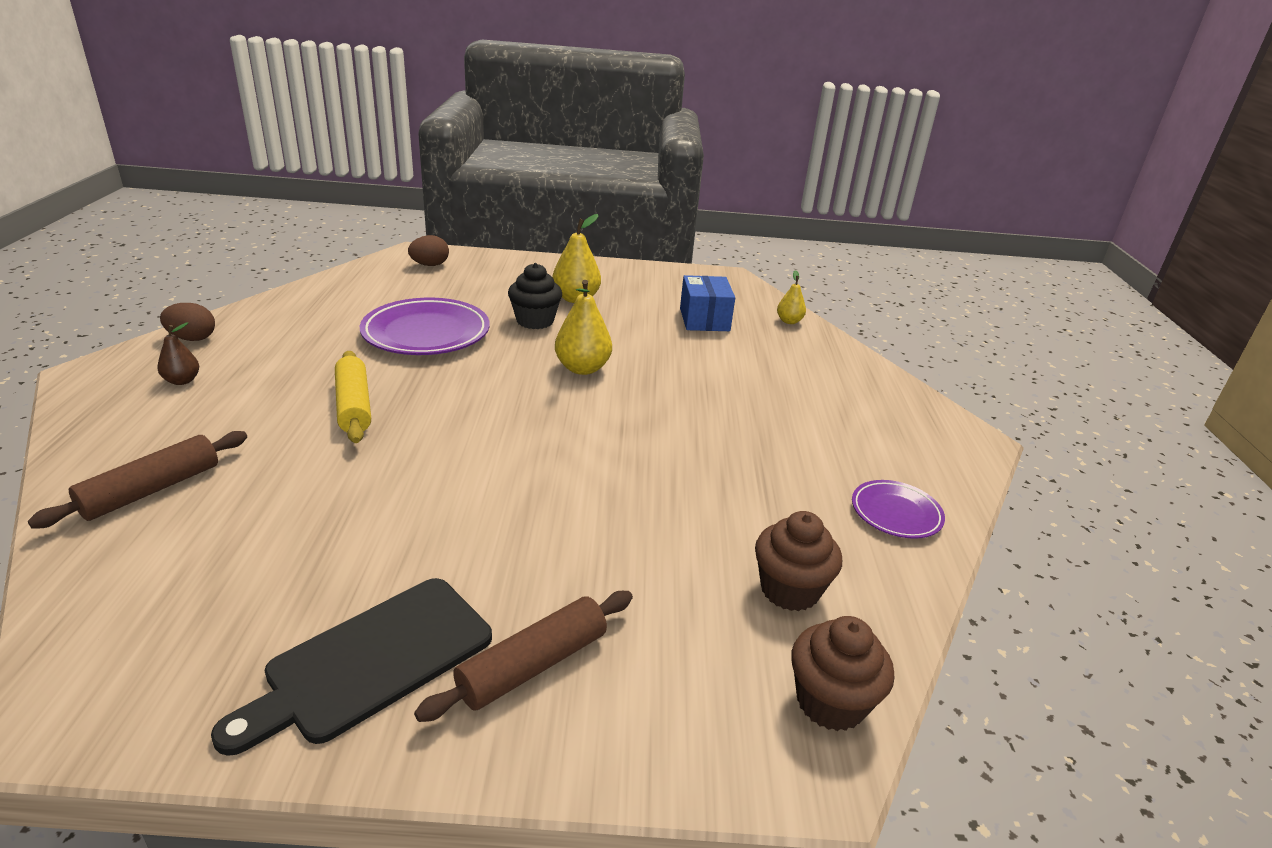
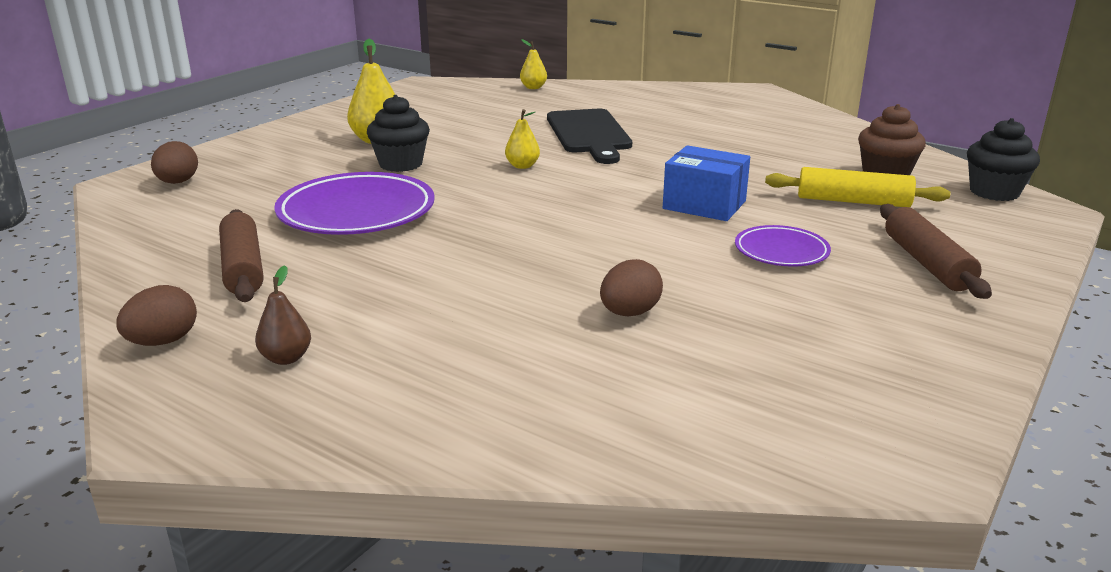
camera: 55 degrees left, 5 degrees down
(151, 490) = (545, 396): brown rolling pin -> brown rolling pin (243, 268)
(307, 494) = (629, 313): none -> brown egg
(354, 406) = (476, 269): yellow rolling pin -> yellow rolling pin (853, 201)
(372, 661) = (897, 317): black cutting board -> black cutting board (589, 134)
(582, 368) = (522, 166): yellow pear -> yellow pear, size x0.58
(704, 319) = (491, 109): blue box -> blue box (704, 205)
(830, 702) = (994, 192): brown cupcake -> black cupcake
(896, 513) = (822, 130): purple plate -> purple plate (781, 251)

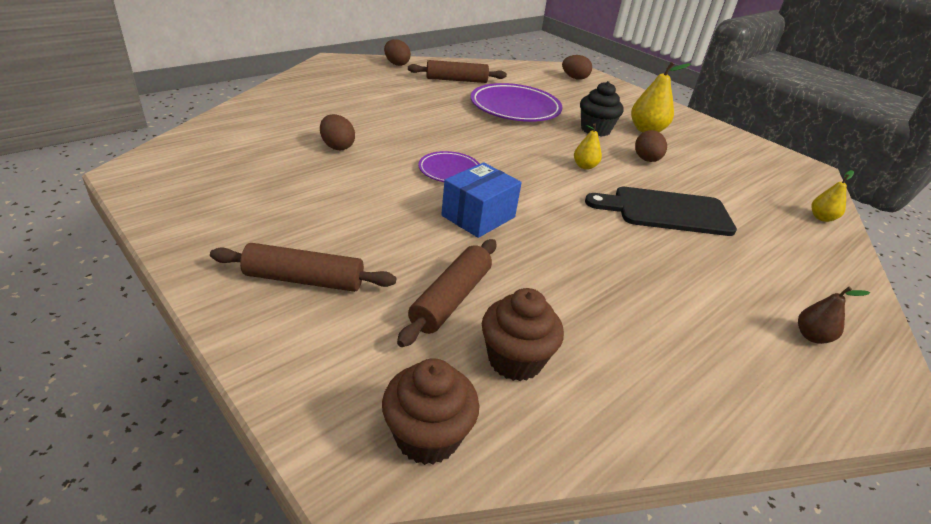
camera: 100 degrees right, 10 degrees up
(286, 358) = (364, 78): brown pear -> brown pear (811, 336)
(472, 140) = (646, 160): none -> brown egg
(781, 251) = (375, 219): purple plate -> purple plate (449, 171)
(853, 201) = (451, 299): yellow rolling pin -> brown rolling pin
(994, 192) = (427, 436): black cupcake -> brown cupcake

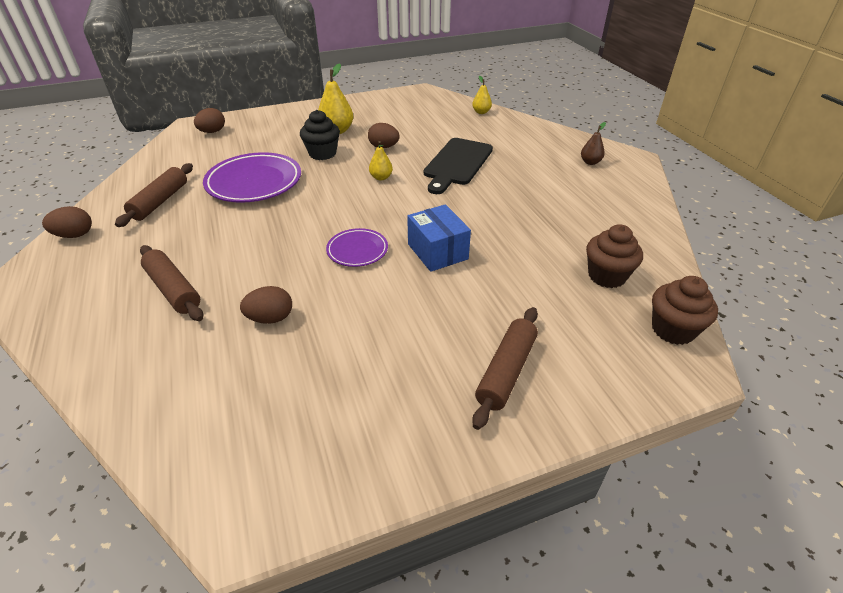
camera: 65 degrees left, 5 degrees up
(451, 299) = (542, 290): brown rolling pin -> brown rolling pin (173, 290)

